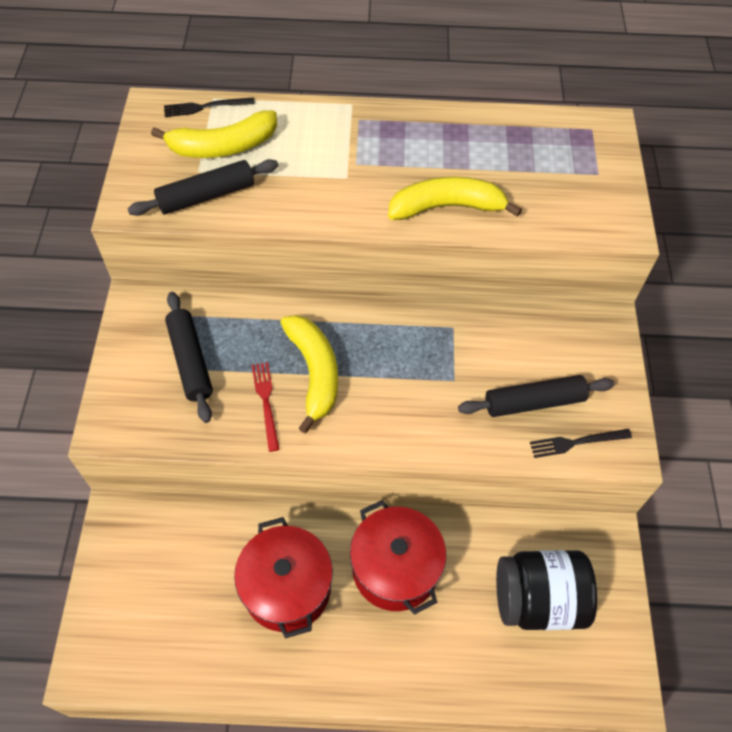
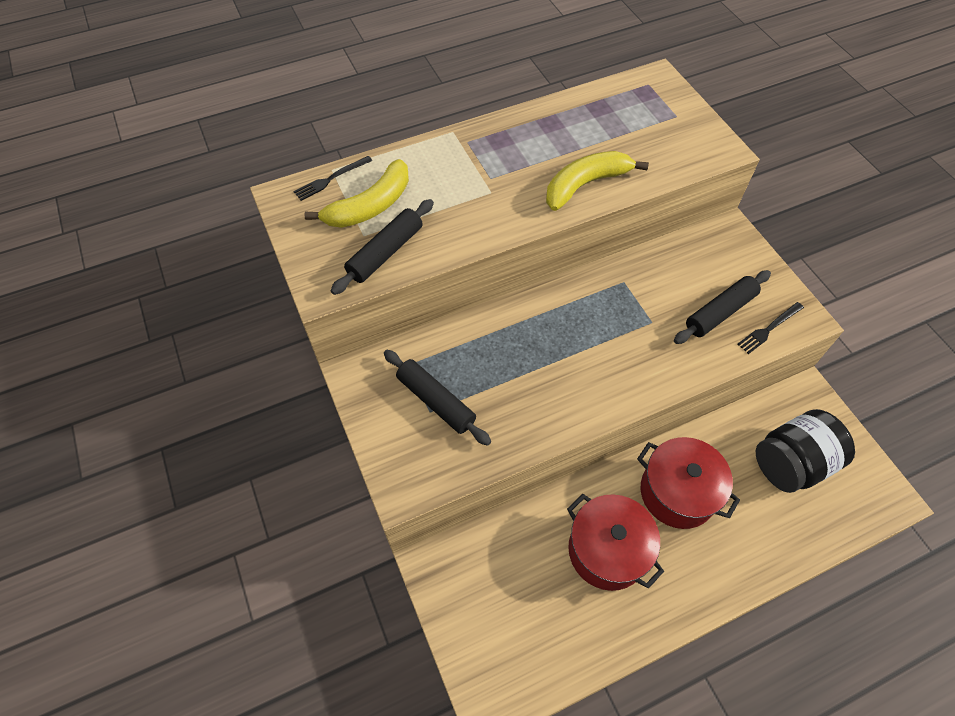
camera: 25 degrees left, 0 degrees up
(266, 402) = (521, 406): red fork -> none
(314, 373) = (543, 365): yellow banana -> none

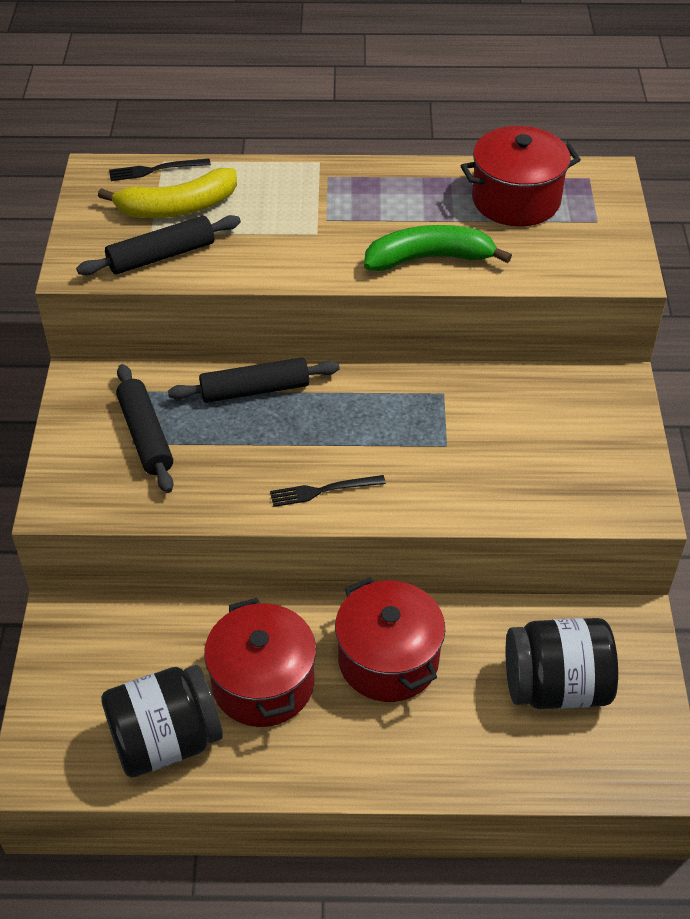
camera: 25 degrees right, 10 degrees down
(569, 629) = (166, 740): none -> black jar
(585, 185) = (429, 258): yellow banana -> green banana
(612, 117) = (516, 200): none -> red pot
(720, 312) = (538, 464): black rolling pin -> black rolling pin (255, 390)
(769, 328) = (587, 502): black fork -> black fork (323, 490)

